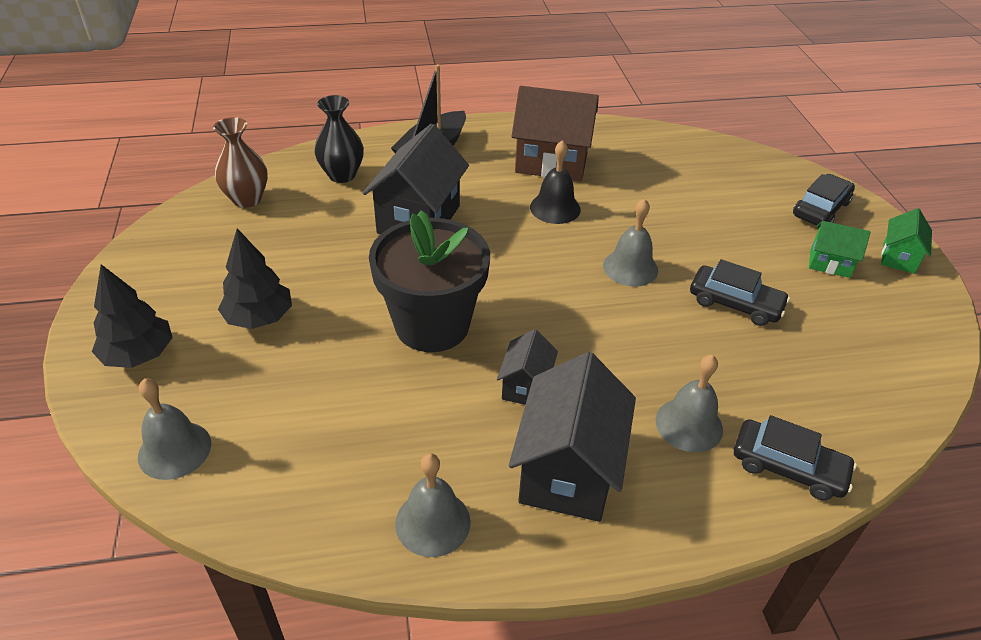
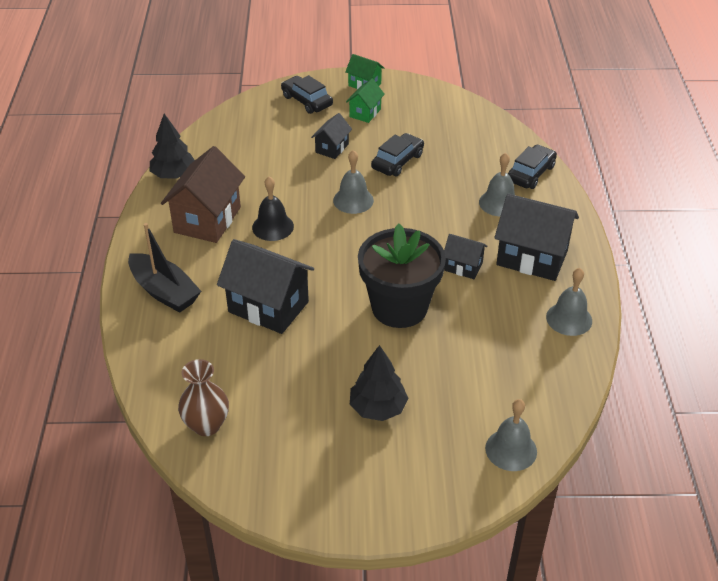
camera: 80 degrees left, 0 degrees up
(139, 355) = (412, 484): black tree -> black tree (174, 175)
(342, 175) = (186, 355): black vase -> none
(730, 240) = (332, 148): none -> black house

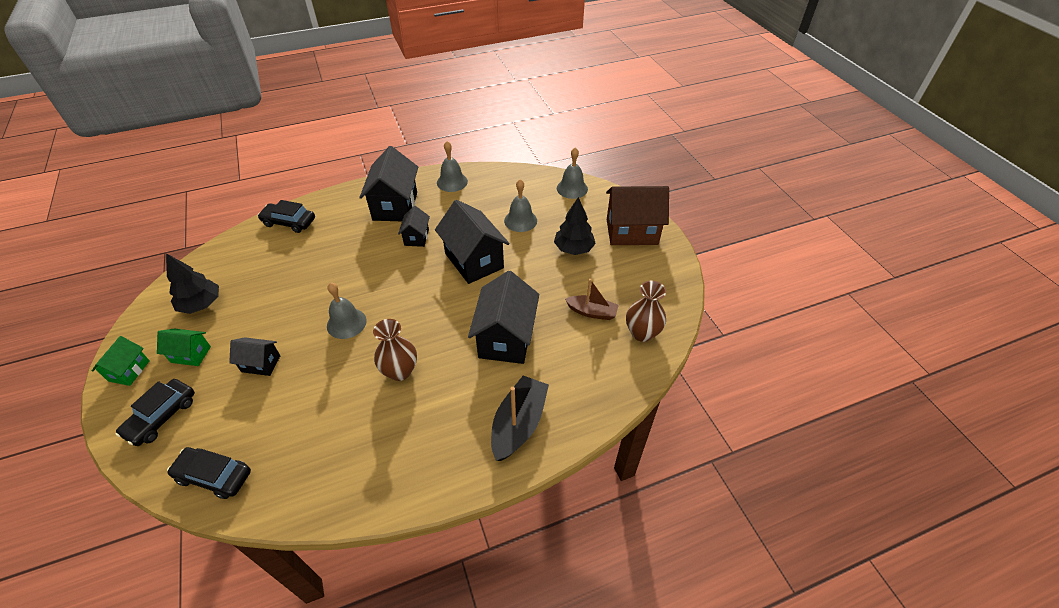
camera: 110 degrees left, 5 degrees up
(174, 175) = (329, 501): black tree -> black tree (201, 304)
(207, 220) = (403, 431): brown house -> brown house (632, 232)
(263, 390) = (592, 312): none -> brown boat
(273, 227) = (400, 371): black bell -> brown vase
(397, 161) = (280, 307): black car -> black car (214, 476)
(399, 307) = (474, 261): black flower pot -> black house
(499, 203) = (332, 233): grey bell -> grey bell (520, 220)

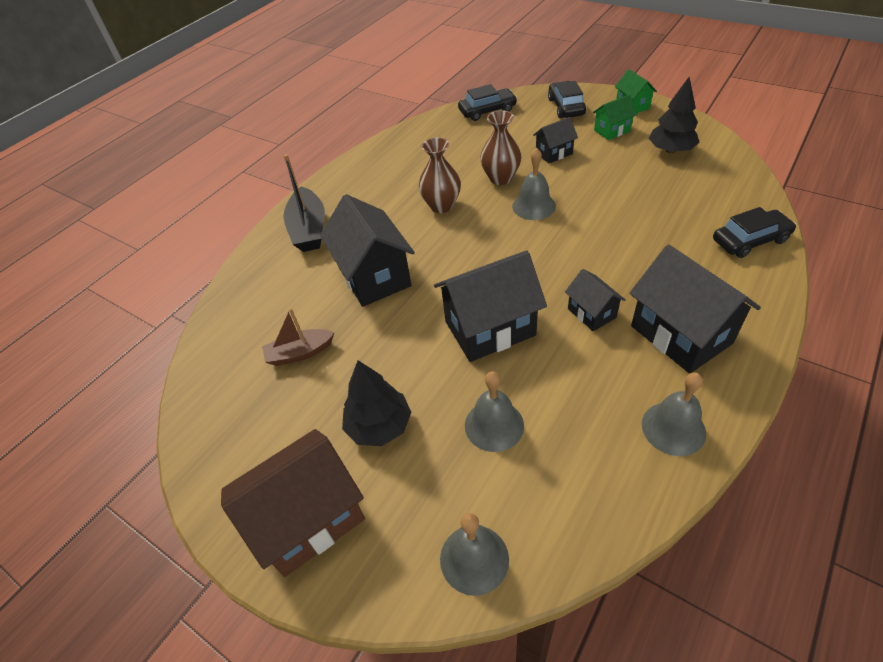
camera: 150 degrees right, 0 degrees up
(474, 261) = (490, 328): black house -> black house turned 45 degrees counterclockwise
(642, 333) = (228, 363): brown vase -> brown vase (501, 178)

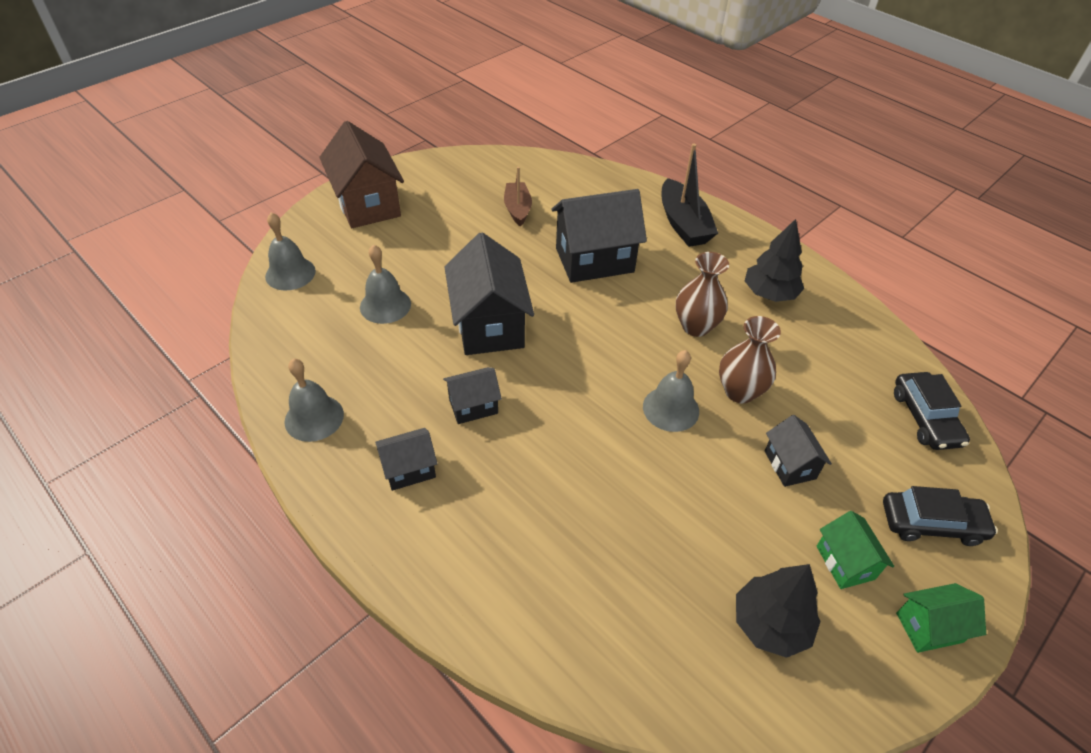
camera: 95 degrees right, 0 degrees up
(309, 229) = (683, 224): black boat -> black boat turned 105 degrees counterclockwise
(379, 426) = (421, 243): black tree -> black tree (769, 293)
(681, 334) = (409, 469): black house -> black house, size x0.52
(750, 240) = (523, 621): black car -> none

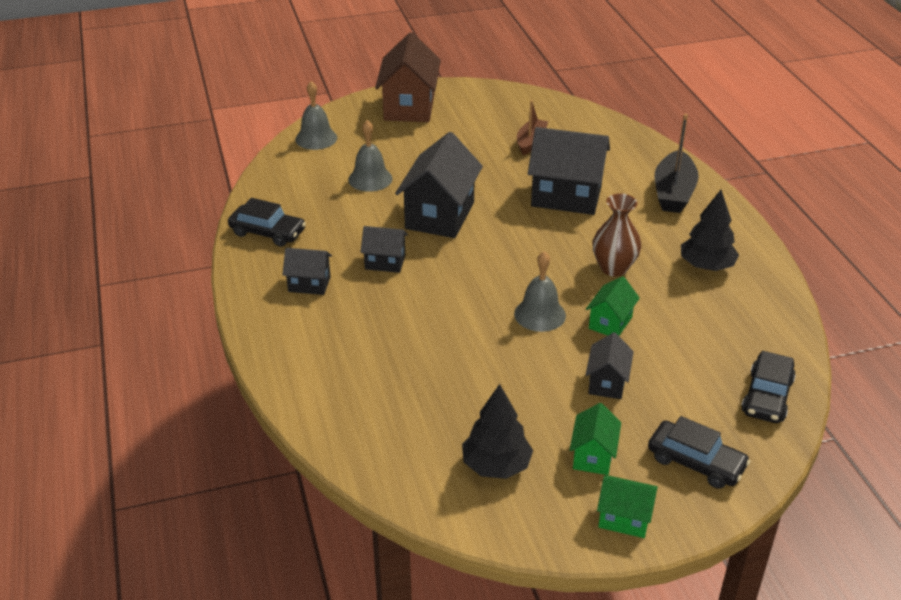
camera: 30 degrees right, 10 degrees down
(314, 418) = (267, 232): grey bell -> black car
(739, 391) = (610, 323): brown vase -> green house

